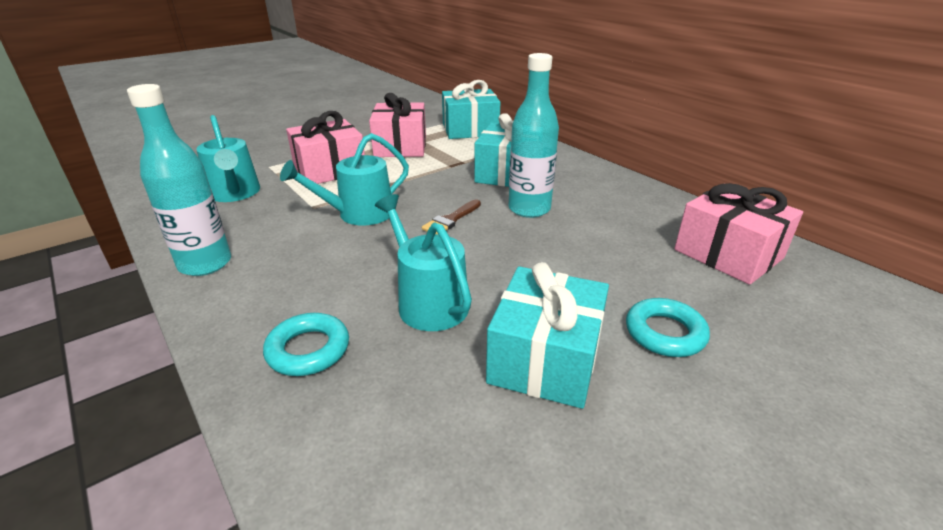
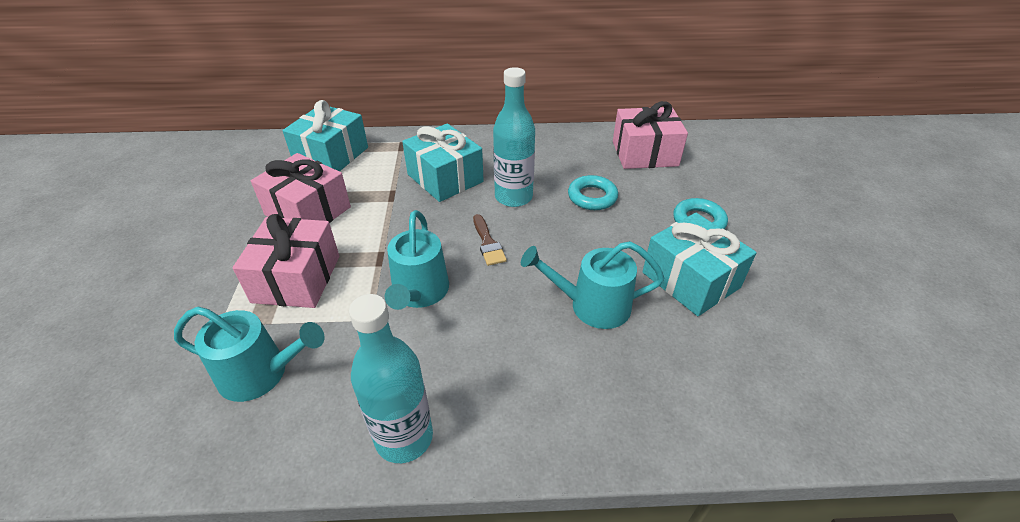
camera: 55 degrees left, 10 degrees up
(308, 350) = (603, 396): turquoise ring -> turquoise ring (592, 197)

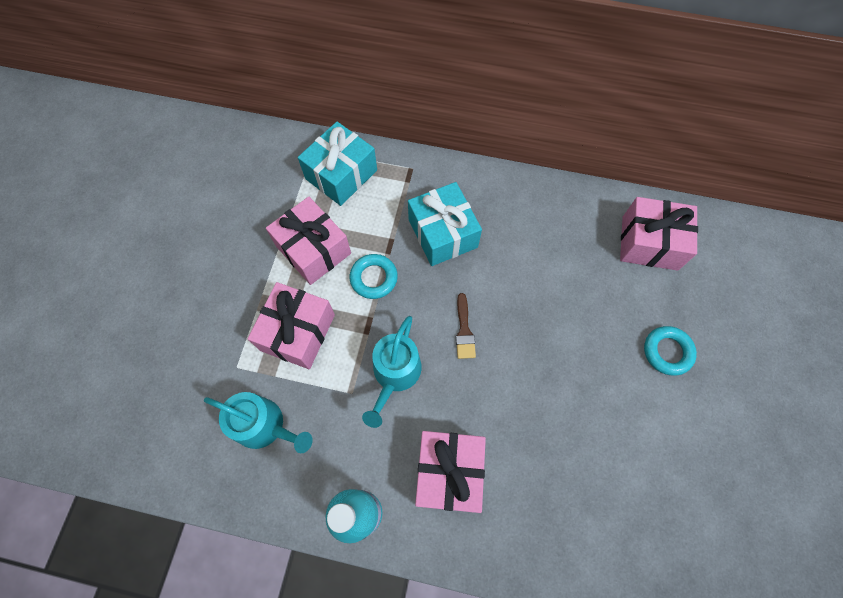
camera: 15 degrees right, 25 degrees up
(506, 369) = (448, 473): none -> pink gift
(513, 197) = (501, 276): turquoise bottle -> none
(592, 197) = (576, 294): turquoise ring -> turquoise ring (374, 278)
(592, 305) = (535, 427): turquoise watering can -> none
(690, 280) = (631, 421): turquoise gift -> none

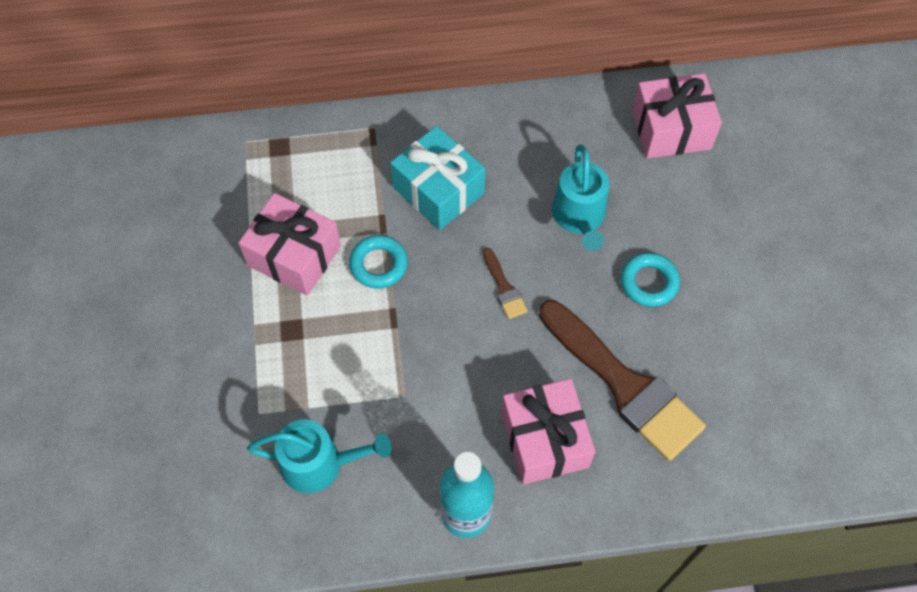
camera: 20 degrees left, 5 degrees down
(297, 332) = (314, 352): pink gift -> none
(341, 174) = (292, 160): turquoise gift -> none
(395, 374) = (445, 359): turquoise watering can -> turquoise watering can (579, 217)
(532, 449) = (623, 385): none -> brown brush
(667, 352) = (729, 238): turquoise ring -> turquoise ring (649, 282)

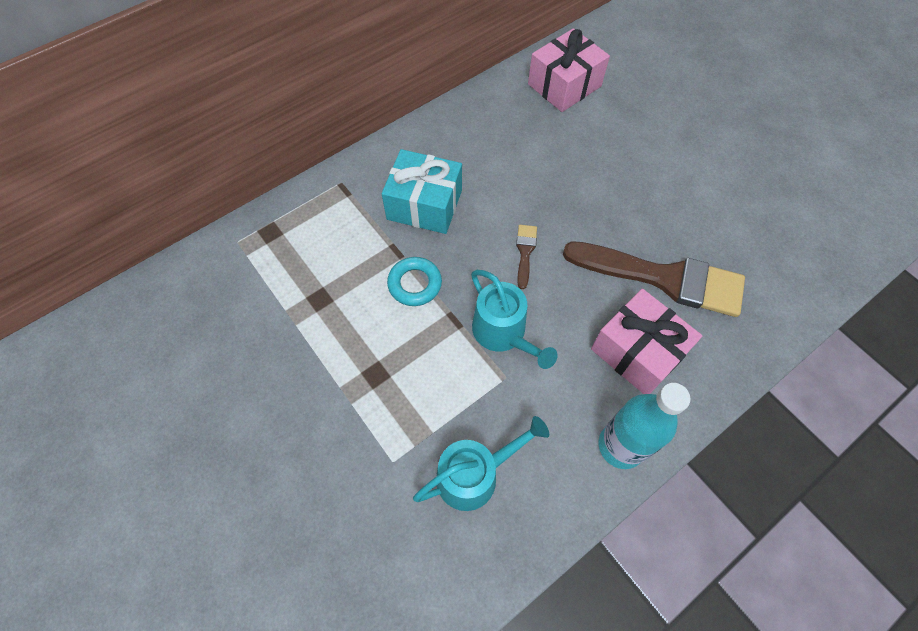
camera: 30 degrees left, 0 degrees up
(294, 256) = (338, 312): pink gift -> none
(504, 287) = (525, 252): brown brush -> brown brush turned 120 degrees counterclockwise
(579, 217) = (544, 174): turquoise watering can -> turquoise watering can (503, 333)
(649, 282) = (626, 196): turquoise ring -> none

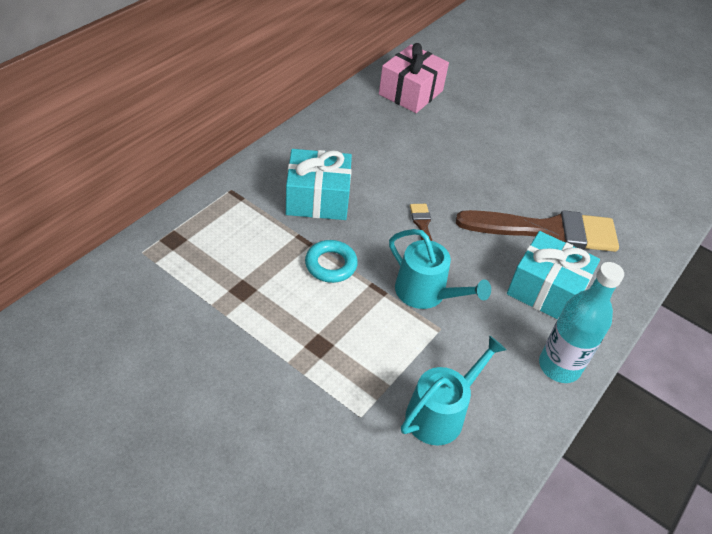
camera: 20 degrees left, 15 degrees down
(637, 352) = (546, 290): pink gift -> turquoise gift

